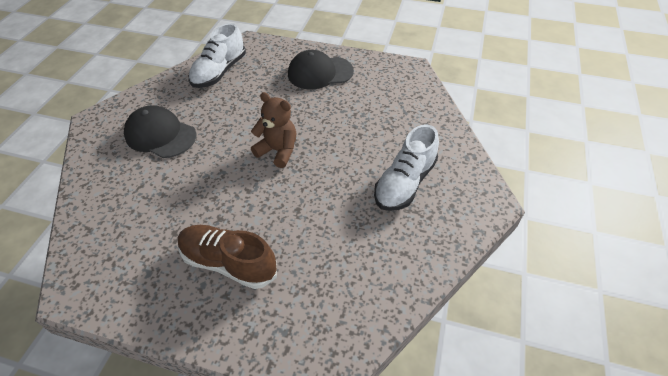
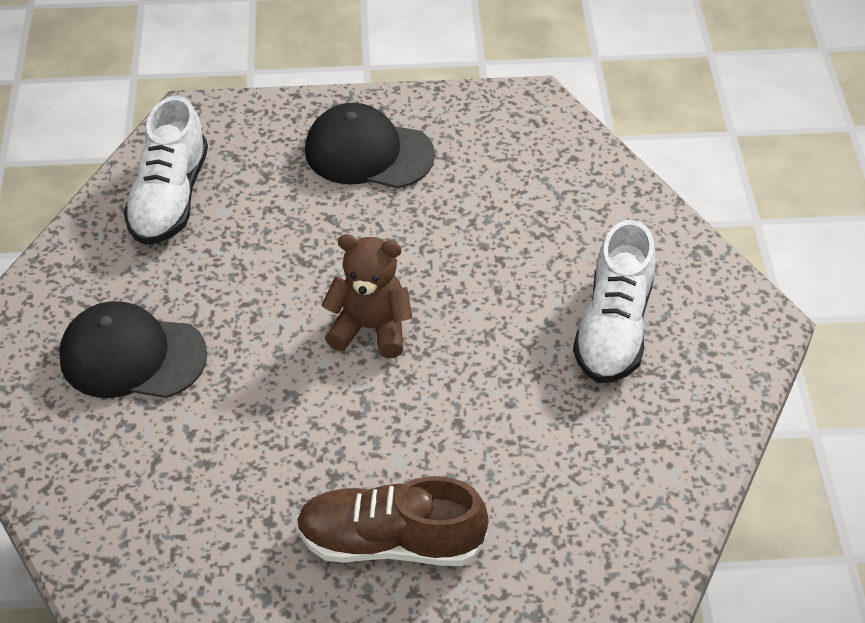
camera: 20 degrees left, 0 degrees up
(320, 73) = (368, 153): black cap -> black cap turned 45 degrees clockwise

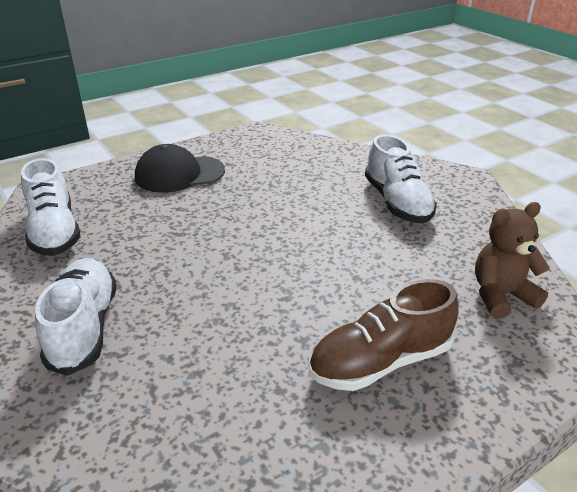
camera: 30 degrees left, 15 degrees down
(132, 356) = (84, 328): black cap -> white shoe
(370, 328) = (254, 250): brown teddy bear -> brown teddy bear (501, 296)

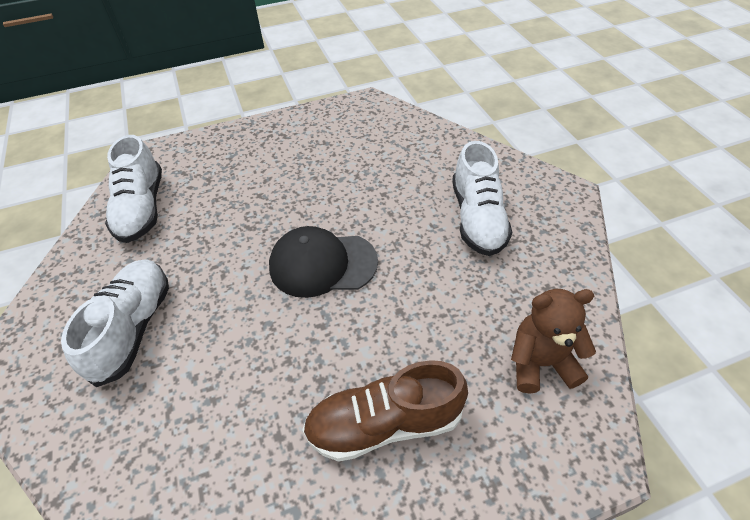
camera: 15 degrees right, 15 degrees up
(179, 174) = (274, 151): black cap -> black cap (322, 264)

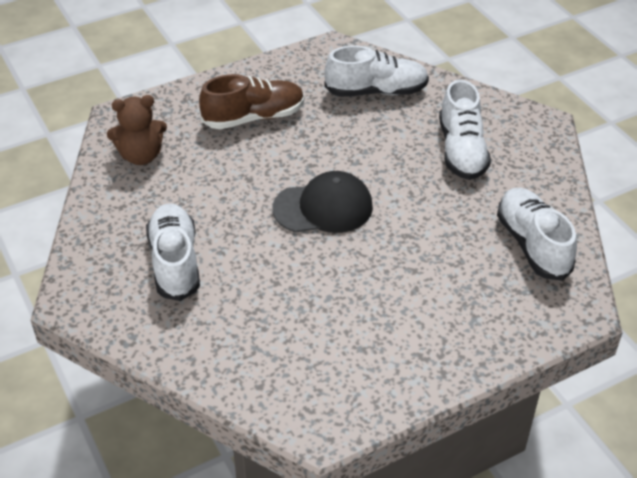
camera: 170 degrees right, 5 degrees down
(184, 464) = (376, 91): none -> white shoe

